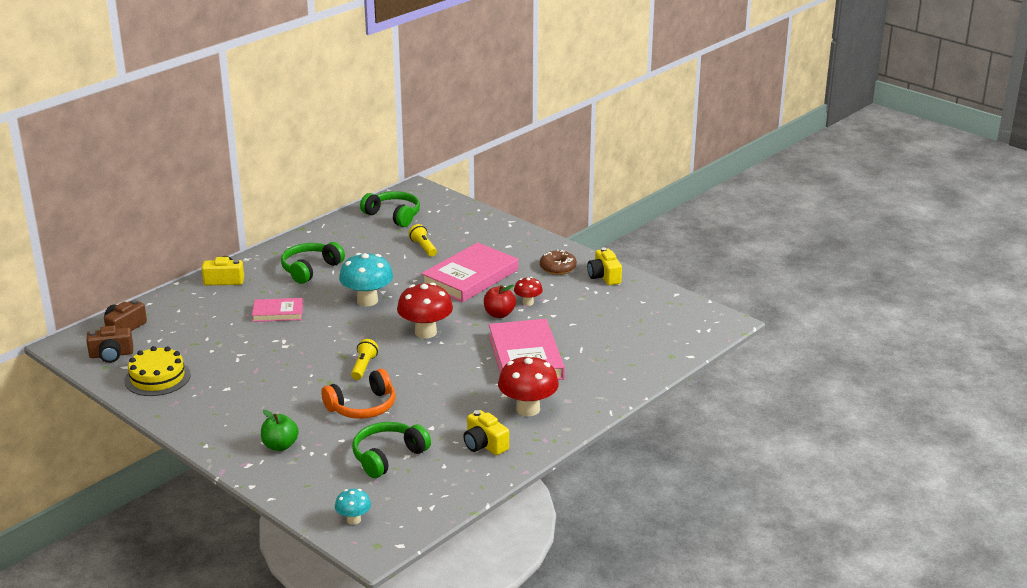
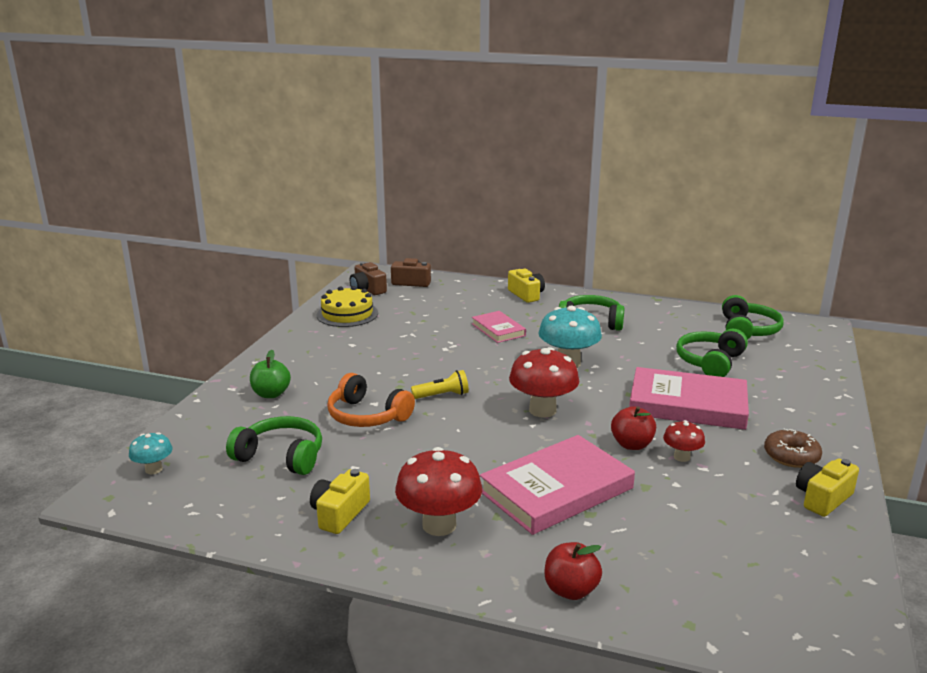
camera: 65 degrees right, 5 degrees down
(423, 247) = (710, 362): yellow flashlight -> green headphones
(621, 382) = (571, 590): none -> red apple

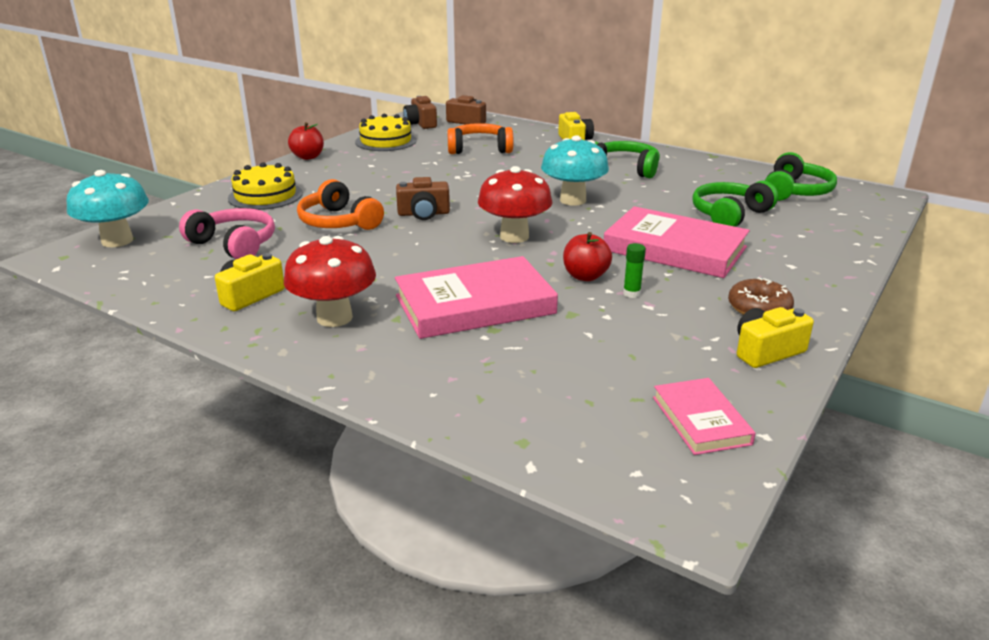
camera: 15 degrees right, 5 degrees up
(154, 469) = (117, 241): turquoise mushroom -> turquoise mushroom, size x1.87
(271, 394) = (265, 196): green apple -> yellow cake
(281, 456) = (234, 244): green headphones -> pink headphones
(442, 395) = (423, 214): yellow flashlight -> brown camera
(444, 314) = (479, 149): none -> orange headphones
(498, 330) = (522, 166): pink book -> pink book (701, 420)
(571, 590) = (420, 391): red apple -> red apple (308, 157)
(681, 457) = (631, 293): red mushroom -> green glue stick

